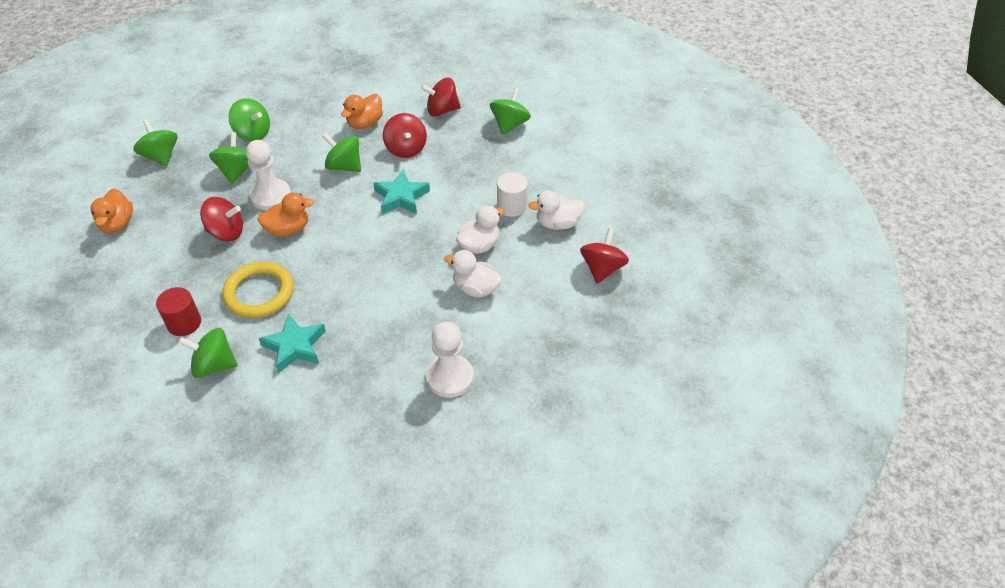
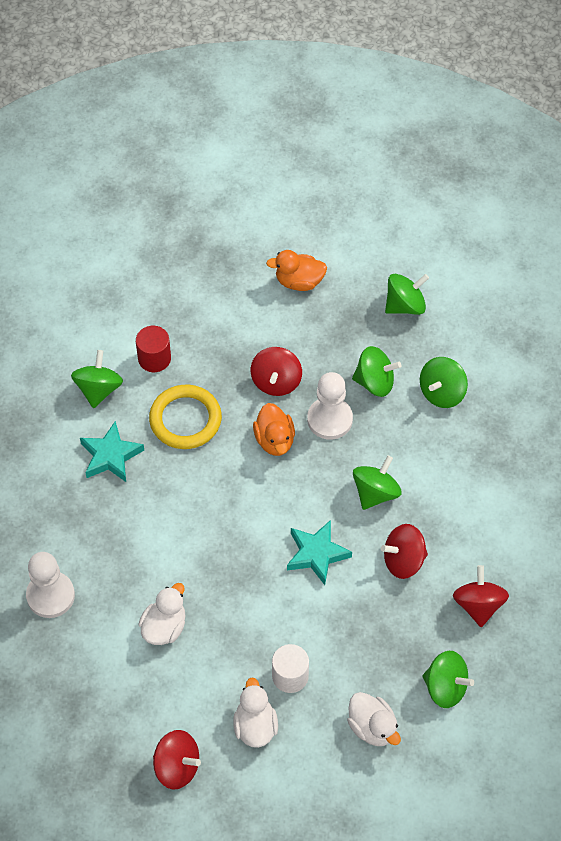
camera: 95 degrees right, 10 degrees up
(365, 123) = (455, 514): orange duck -> none
(479, 245) = (229, 635): white duck -> white duck (372, 727)

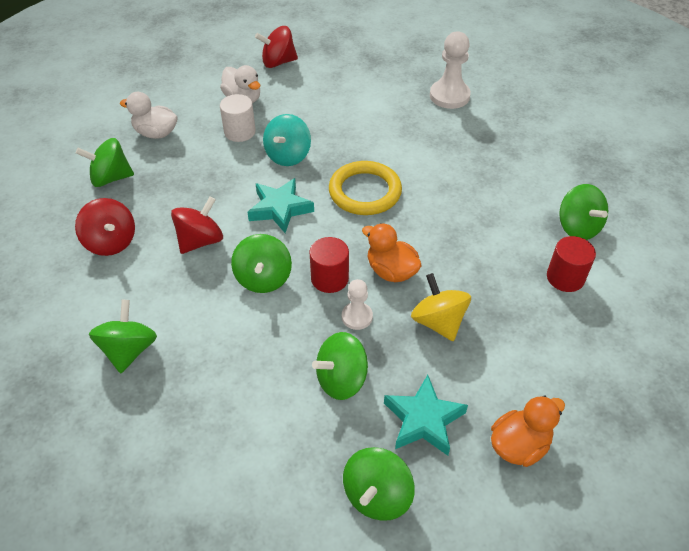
camera: 145 degrees right, 10 degrees down
(111, 456) = (509, 188): turquoise star -> turquoise star (423, 420)
(164, 627) = (355, 116): white duck -> none
(185, 419) = (483, 245): yellow ring -> yellow ring (365, 192)
(266, 613) = (288, 155): none -> turquoise spinning top
(276, 381) = (438, 322): red spinning top -> yellow spinning top
(325, 462) = (329, 278): none -> red cylinder
(329, 419) = (357, 317): white pawn -> white pawn, size x0.59
(442, 392) = (261, 411): green spinning top -> green spinning top (129, 350)

